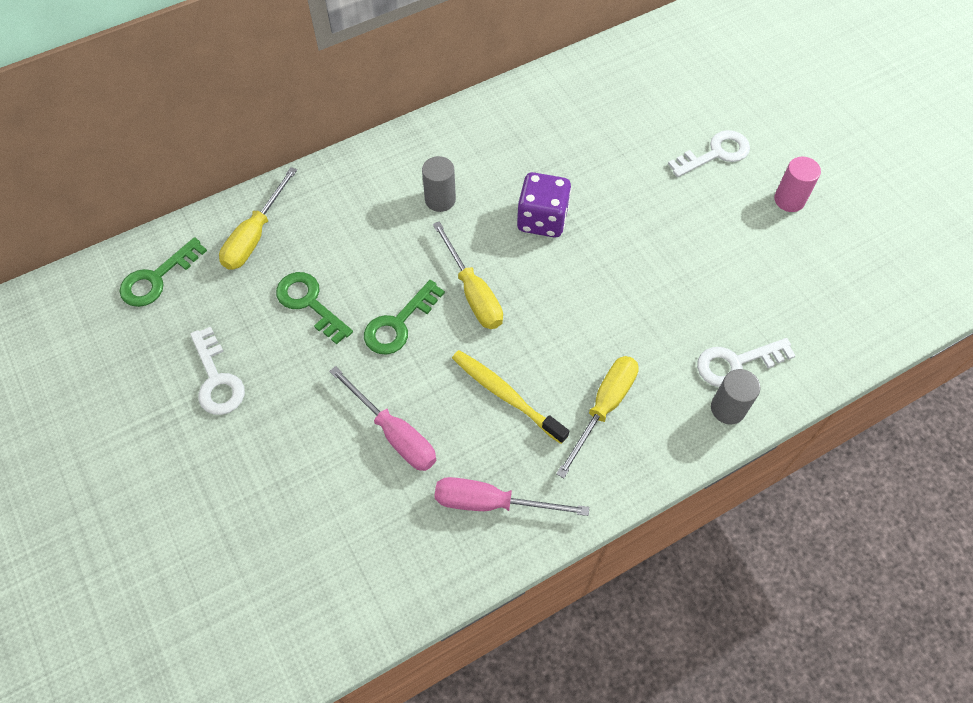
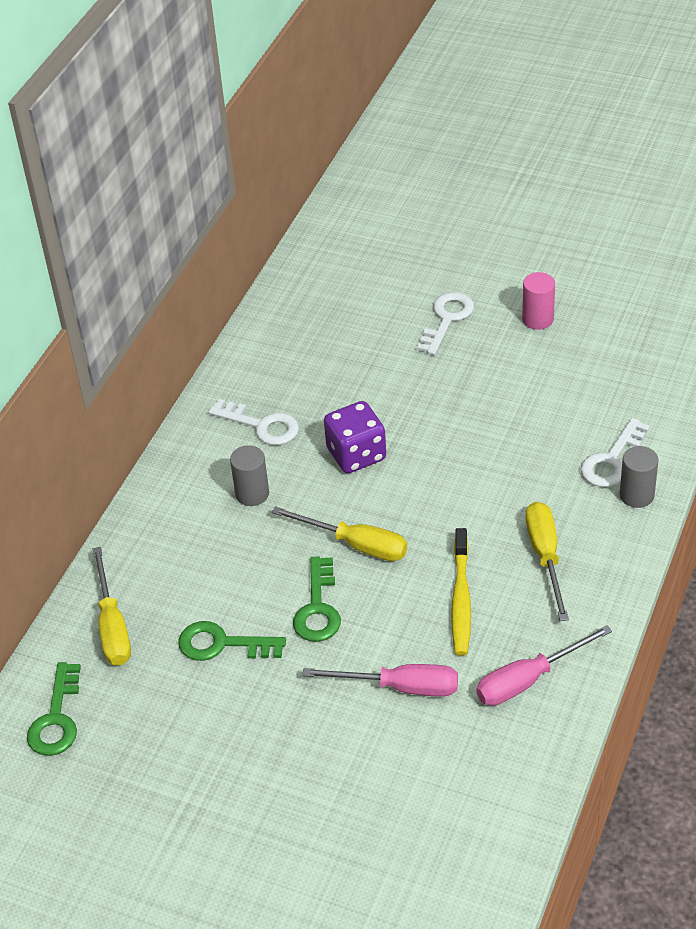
camera: 35 degrees left, 15 degrees down
(216, 379) = (203, 754): white key -> white key (261, 425)
(505, 395) = (461, 599): yellow toothbrush -> yellow toothbrush turned 90 degrees counterclockwise

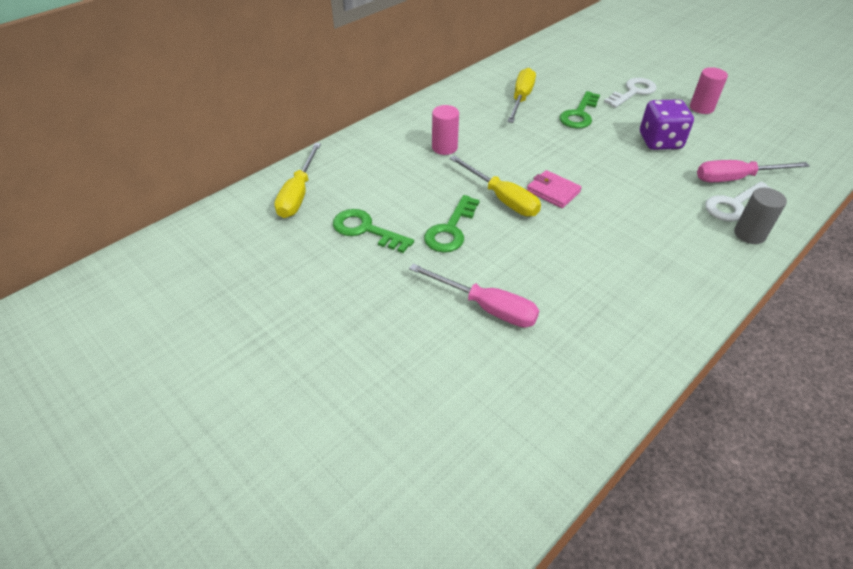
camera: 20 degrees right, 0 degrees up
(56, 718) = (218, 237): green key -> green key (579, 114)
(252, 494) = (444, 147): grey cylinder -> pink cylinder
(261, 425) = (473, 113): white key -> none
(356, 454) = (531, 146): purple dice -> purple dice (660, 141)
(409, 513) = (553, 191): none -> pink wallet
(461, 599) = (568, 260): yellow toothbrush -> none
(528, 679) = (602, 341): pink screwdriver -> pink screwdriver (736, 178)
(545, 556) = (653, 253): yellow screwdriver -> yellow screwdriver (521, 99)

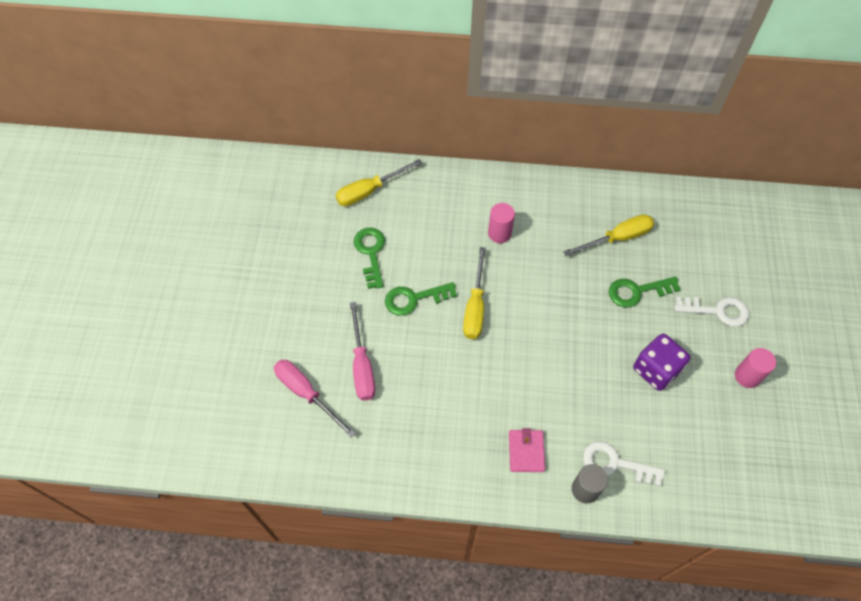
camera: 50 degrees right, 15 degrees up
(553, 191) = (513, 333): pink wallet -> pink wallet (526, 451)
(736, 178) = (655, 450): pink screwdriver -> pink screwdriver (306, 393)

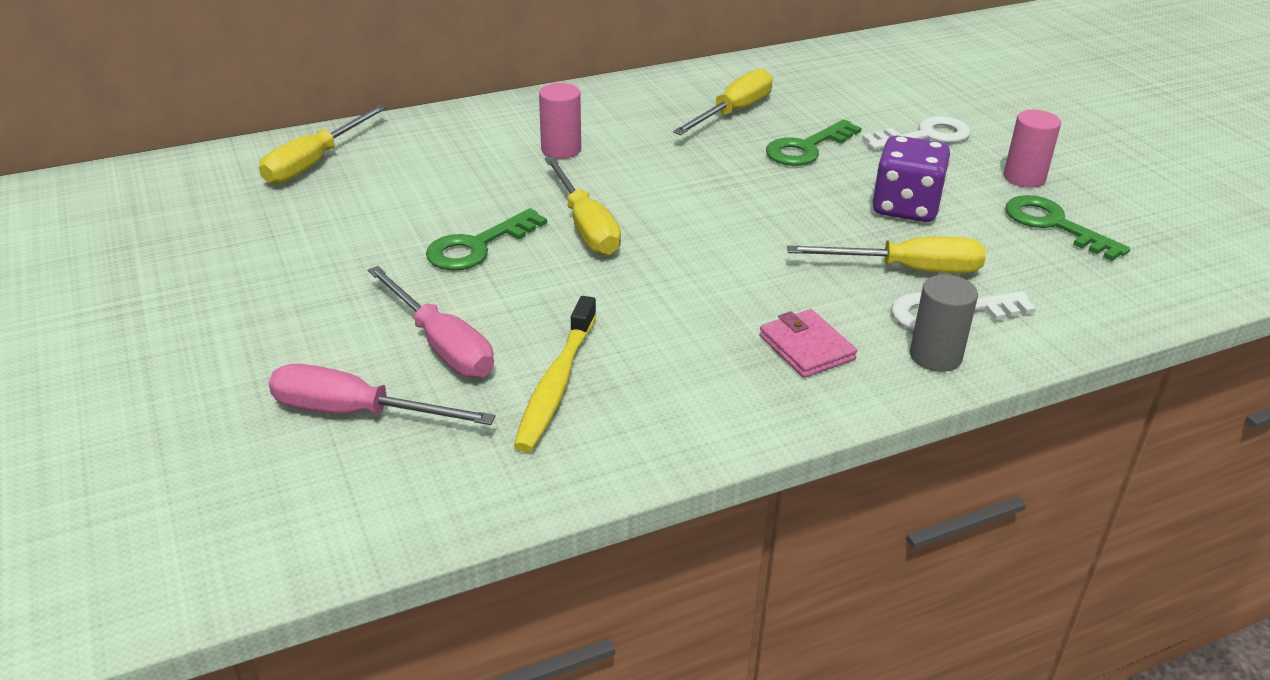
camera: 30 degrees left, 25 degrees down
(371, 253) = (364, 221): green key -> green key (1054, 225)
(397, 417) = (556, 384): none -> yellow toothbrush
(618, 420) = (907, 270): none -> yellow screwdriver

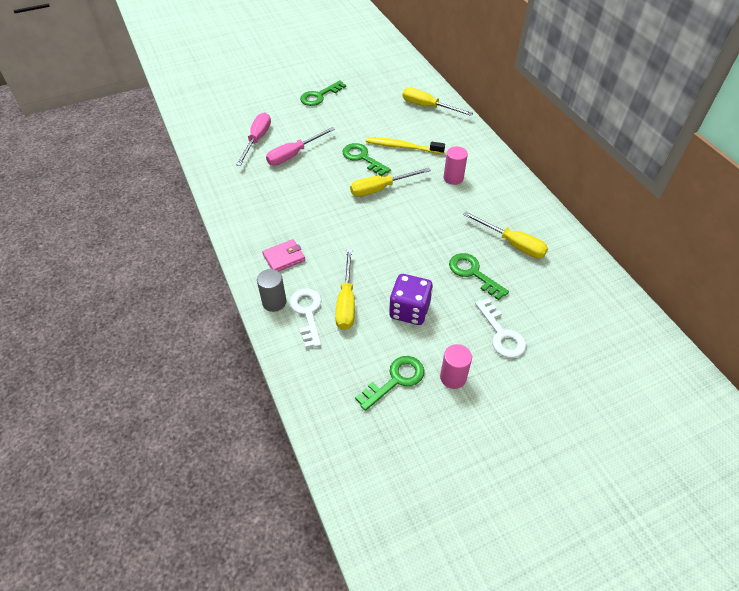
camera: 90 degrees right, 15 degrees up
(190, 308) = (319, 96): none -> green key
(556, 384) = (267, 185): yellow toothbrush -> yellow toothbrush (402, 147)

